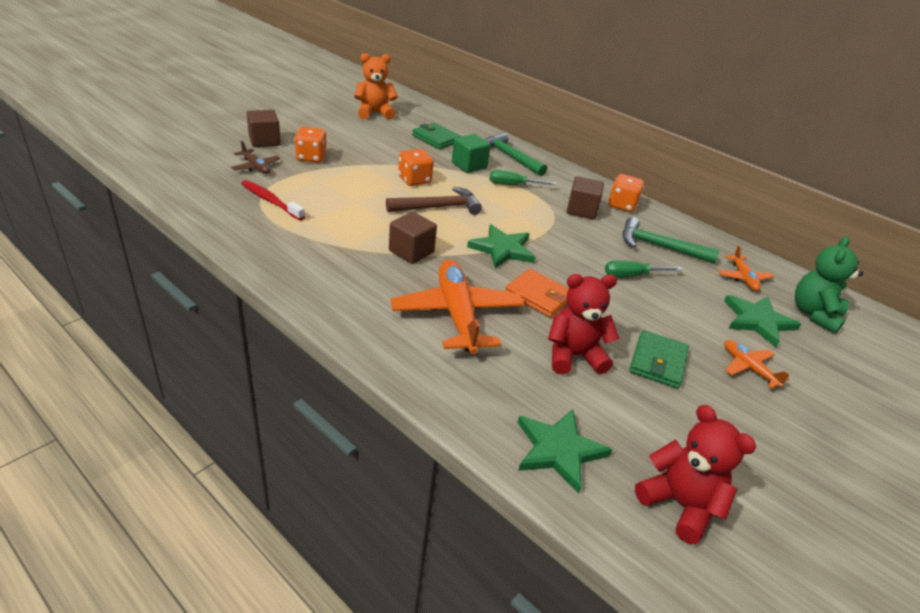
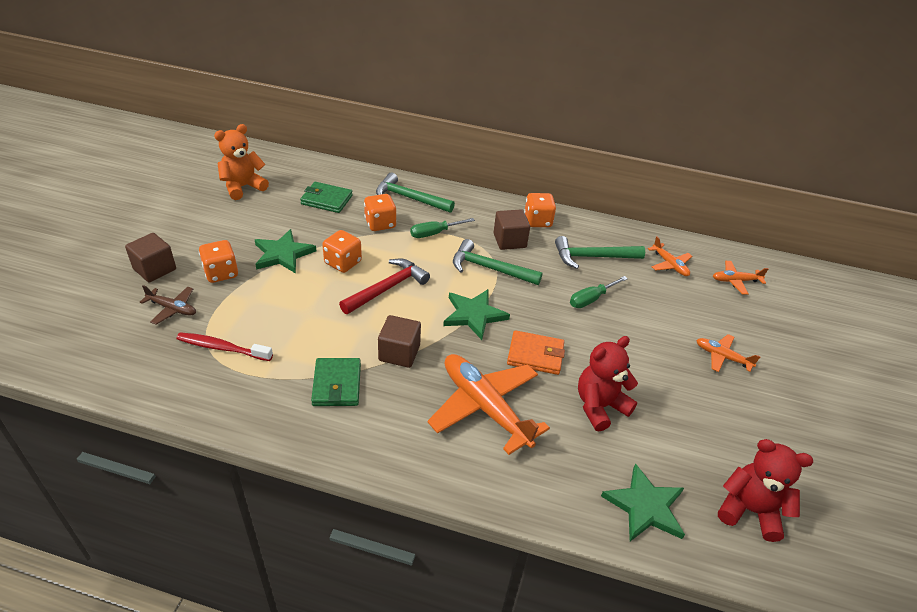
camera: 25 degrees left, 5 degrees up
(438, 207) = (387, 288): brown hammer -> red hammer
(469, 165) = (380, 224): green cube -> orange dice
(545, 223) = (490, 269): none -> green hammer
(658, 362) = (660, 382): green wallet -> green wallet (337, 384)
(757, 321) = (703, 306): green star -> green star (283, 254)
(814, 314) = (735, 281): green teddy bear -> orange plane

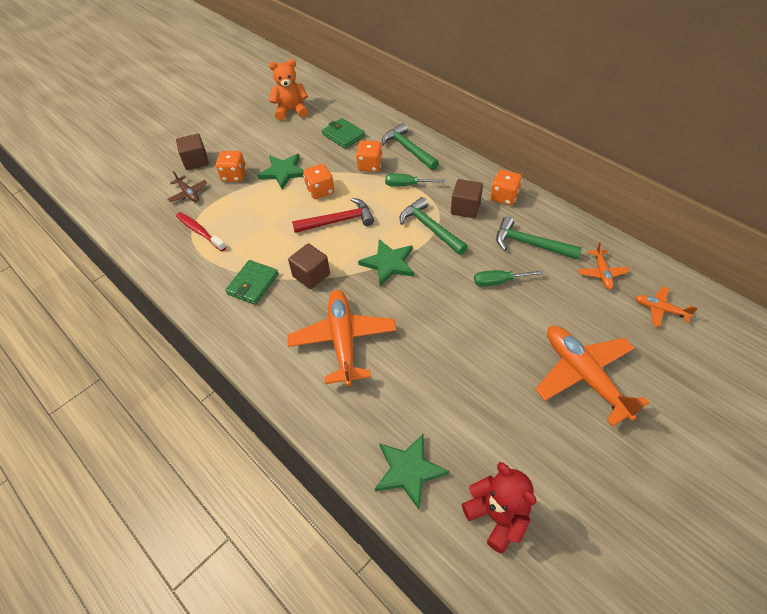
camera: 35 degrees right, 10 degrees up
(535, 355) = (413, 313): orange wallet -> none
(599, 406) = (434, 375): red teddy bear -> none
(722, 357) = (584, 376): orange plane -> orange plane, size x2.04

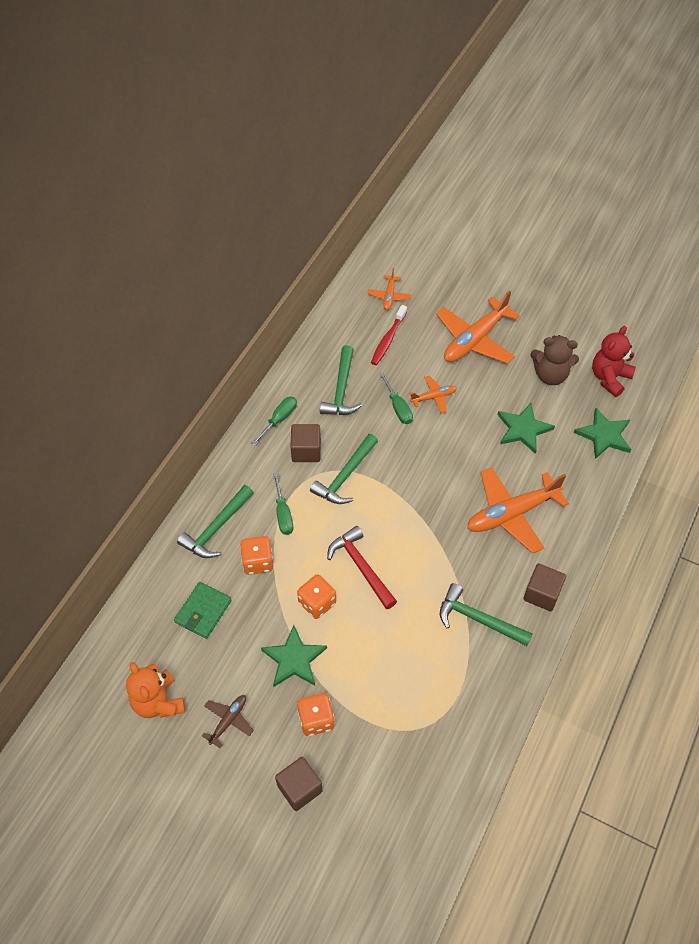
camera: 110 degrees left, 5 degrees up
(188, 193) = (365, 764): brown plane -> brown plane (228, 720)
(200, 231) = (425, 714): red toothbrush -> red toothbrush (388, 339)
(253, 284) = (478, 619): green wallet -> green hammer
(311, 275) = (447, 567): brown cube -> brown cube (542, 594)
(388, 263) = (407, 501): green star -> green star (523, 429)
(504, 197) = (279, 420): orange dice -> green screwdriver
(515, 442) = (550, 375): none -> brown teddy bear
(602, 273) = (361, 335): orange plane -> orange plane (434, 397)

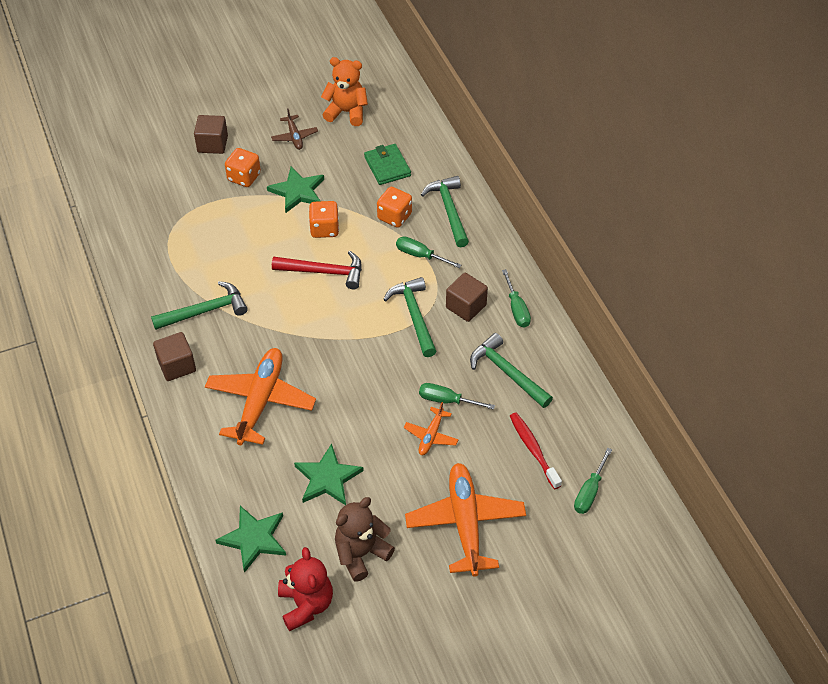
camera: 130 degrees right, 5 degrees down
(389, 296) = (589, 491): orange plane -> green screwdriver

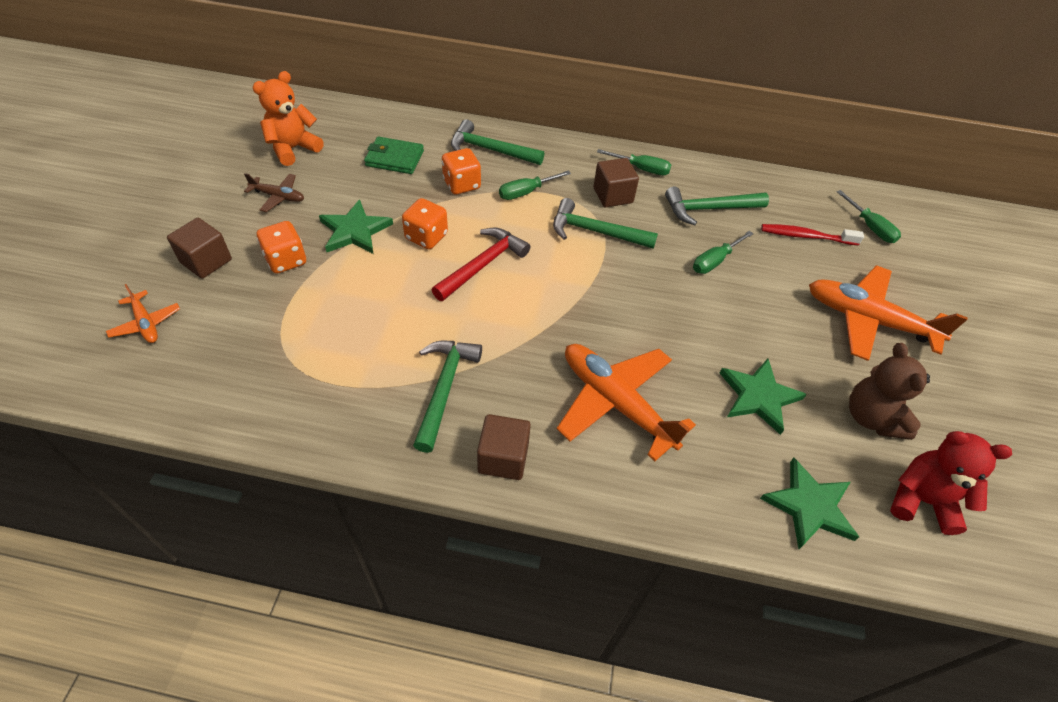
camera: 60 degrees left, 0 degrees up
(431, 436) = (750, 292): orange plane -> orange plane (146, 323)

